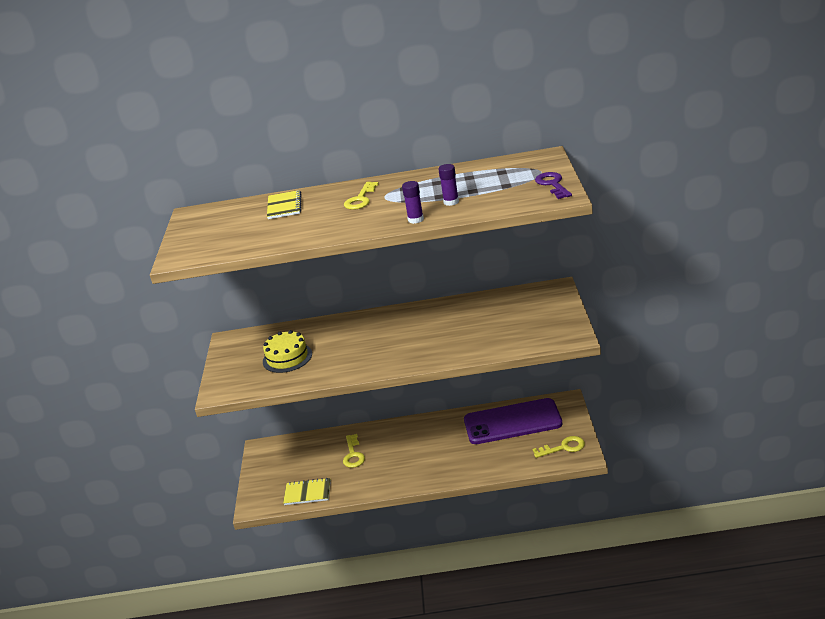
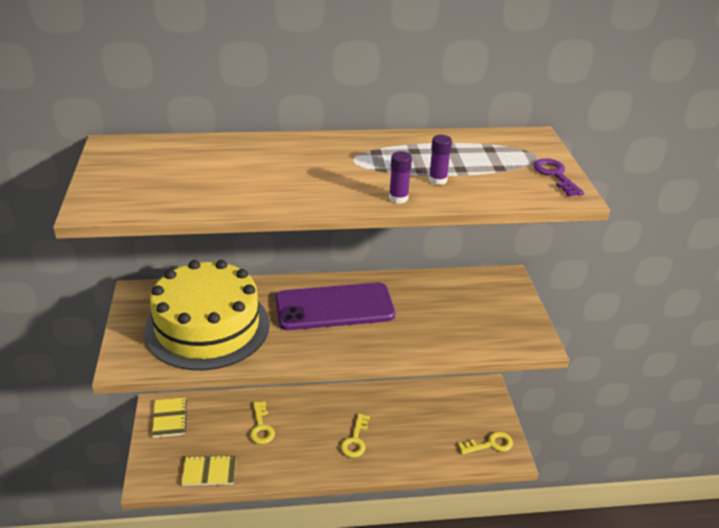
camera: 10 degrees left, 5 degrees up
(284, 206) = (229, 154): yellow notebook -> yellow notebook (170, 418)
(287, 357) = (207, 327): yellow cake -> yellow cake, size x2.10
(360, 199) = (324, 159): yellow key -> yellow key (355, 440)
(512, 422) = (433, 406): purple phone -> purple phone (334, 307)

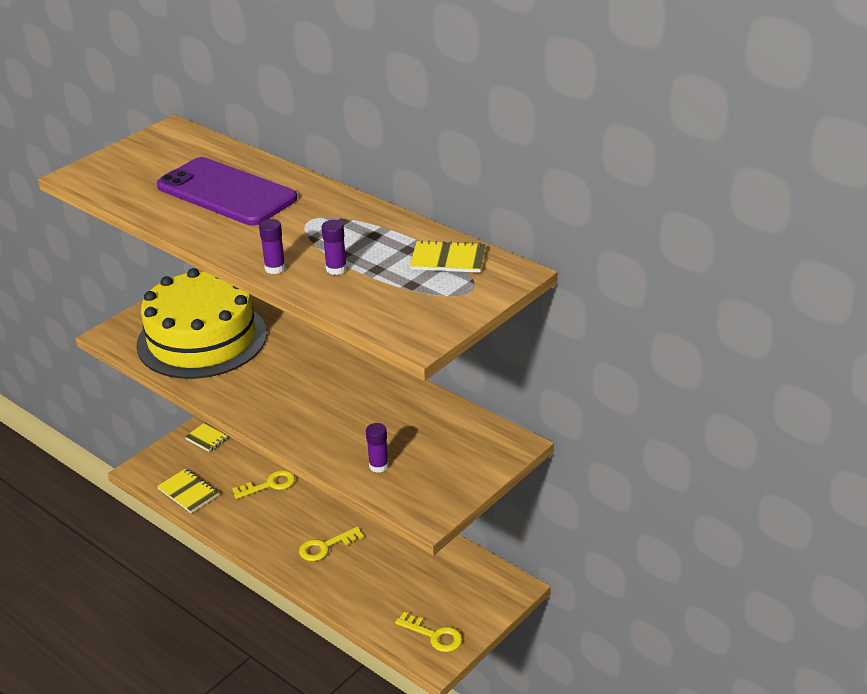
camera: 50 degrees right, 0 degrees up
(261, 427) = (269, 485): yellow key -> yellow key turned 150 degrees counterclockwise
(334, 307) = (315, 379): purple phone -> purple phone (226, 192)
(464, 334) = (378, 466): none -> purple glue stick
(486, 145) = (448, 259): none -> yellow notebook
(555, 175) = (444, 316): purple key -> none

